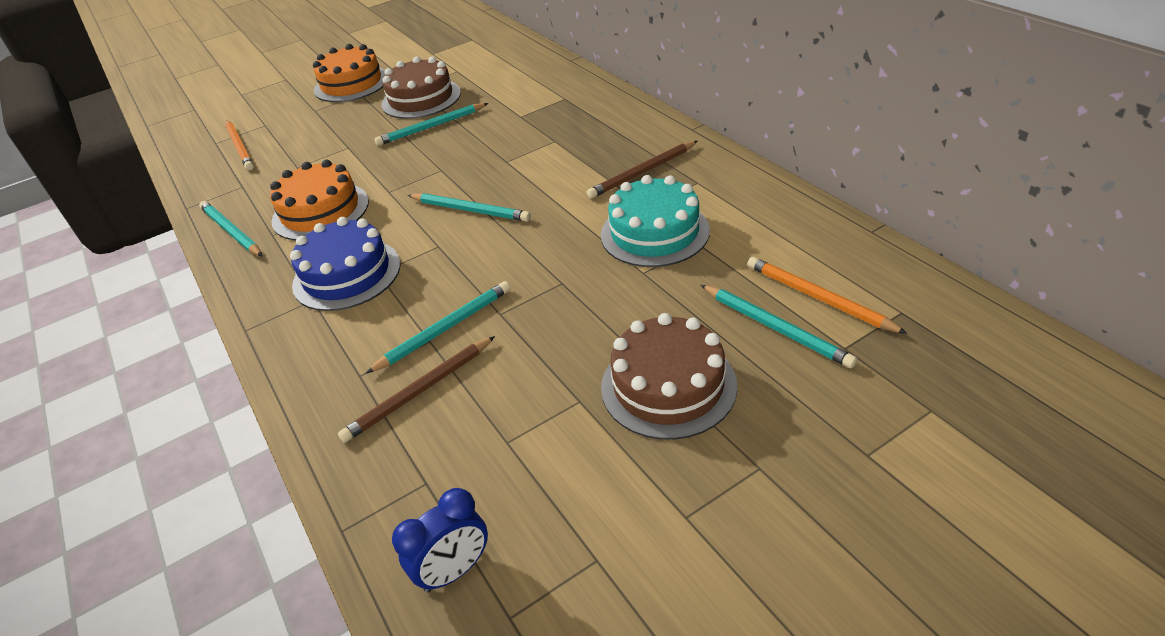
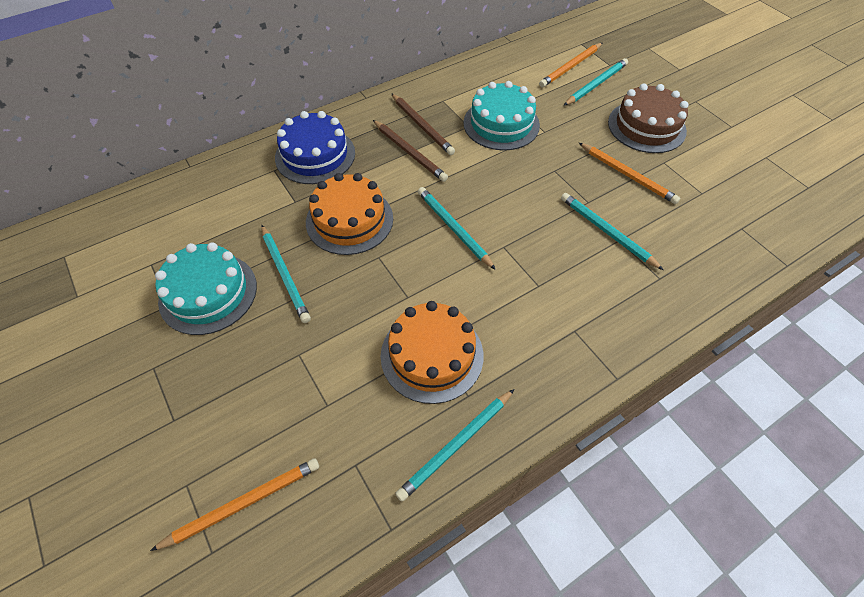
camera: 95 degrees left, 15 degrees up
(347, 274) = (540, 309): blue cake -> blue cake (315, 155)
(351, 84) = (113, 385): orange cake -> orange cake (349, 220)
(420, 391) = (670, 239): brown pencil -> brown pencil (409, 152)
(421, 99) = (208, 293): brown cake -> turquoise cake
(454, 570) = (792, 210): blue clock -> none
(470, 210) = (453, 228): turquoise pencil -> turquoise pencil turned 60 degrees counterclockwise
(551, 355) = (627, 175): none -> orange pencil

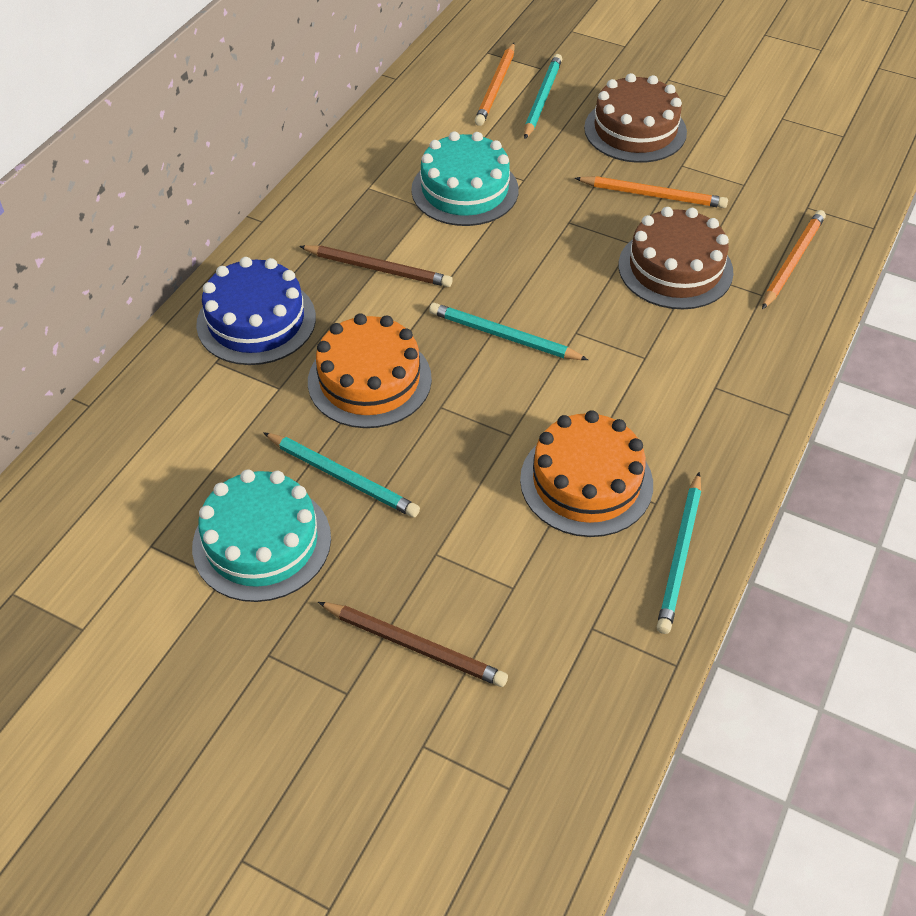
camera: 30 degrees left, 5 degrees down
(243, 503) = (502, 727): orange pencil -> orange pencil (792, 261)
(422, 126) = (367, 229): brown pencil -> brown pencil (414, 645)
(606, 232) = (675, 268): turquoise pencil -> brown cake

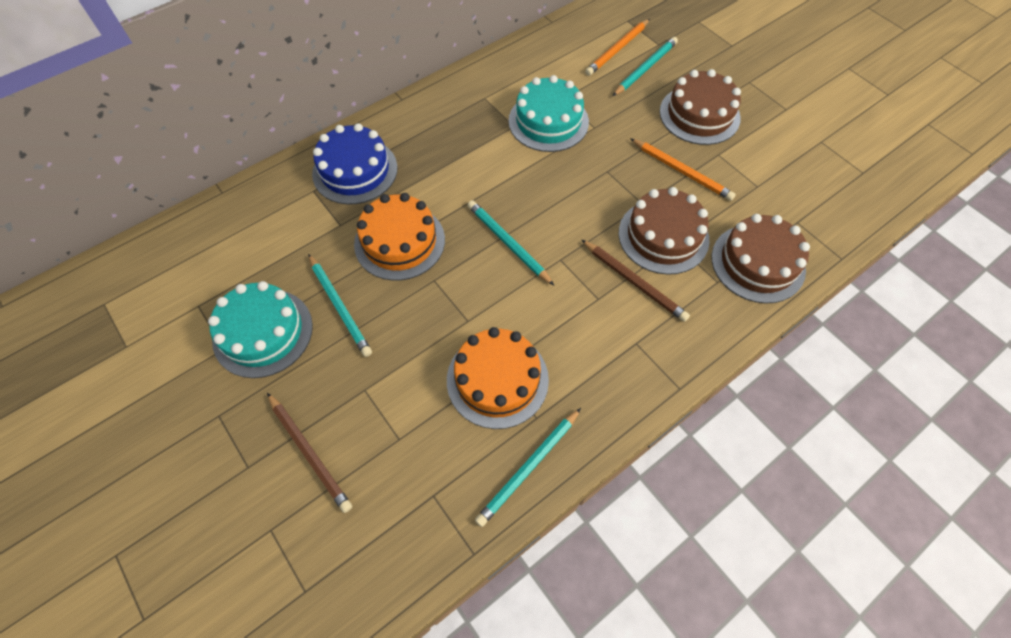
camera: 25 degrees right, 10 degrees up
(378, 268) = (455, 160): brown pencil -> brown pencil (634, 281)
(792, 261) = (758, 263): orange pencil -> brown cake

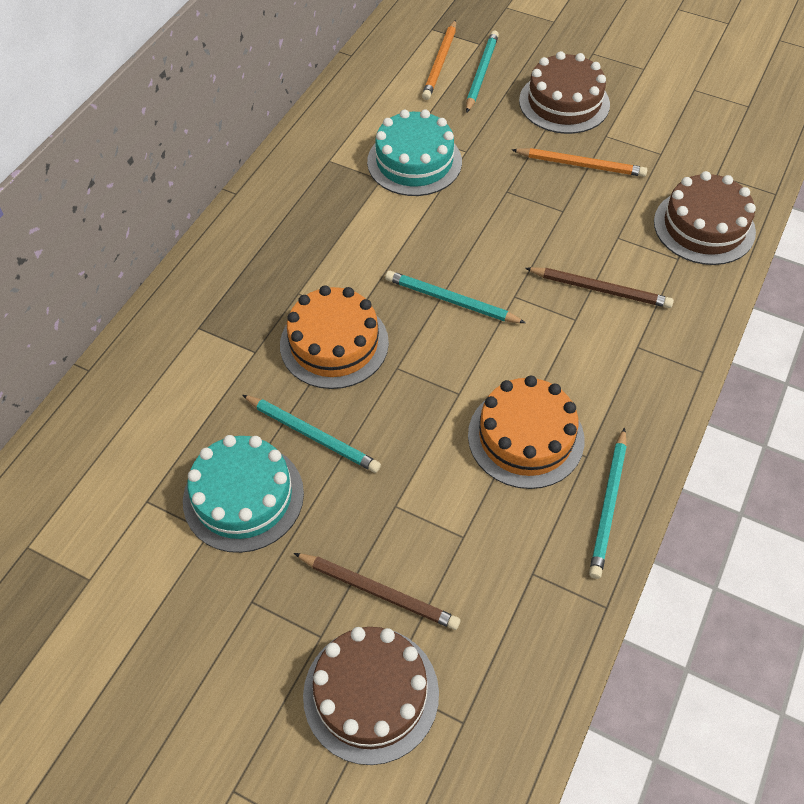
camera: 25 degrees left, 5 degrees down
(355, 170) = (233, 288): blue cake -> none
(663, 236) = (601, 234): brown cake -> brown cake (371, 694)

